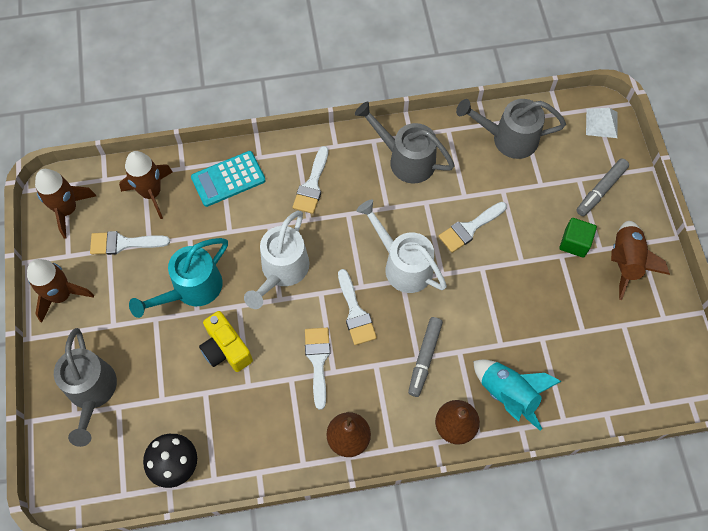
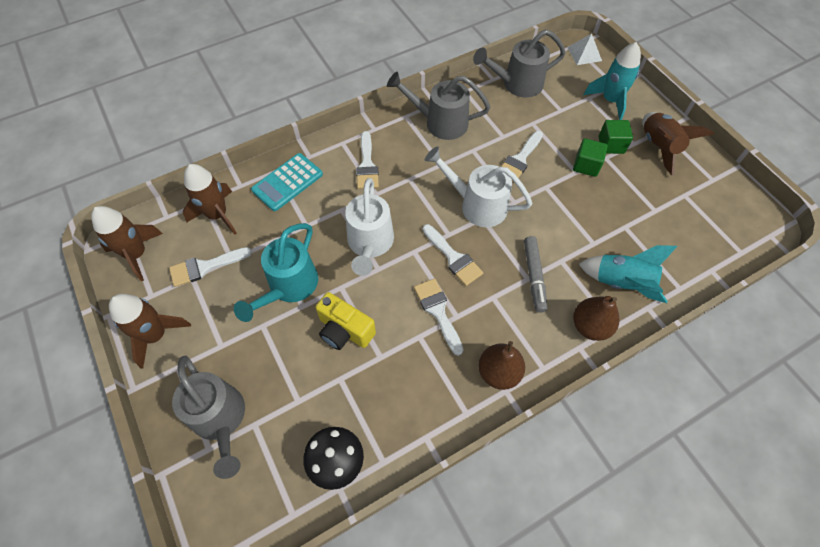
camera: 20 degrees left, 5 degrees down
(536, 258) = (586, 165): none -> green cube
(601, 190) = (610, 100): grey marker -> turquoise rocket

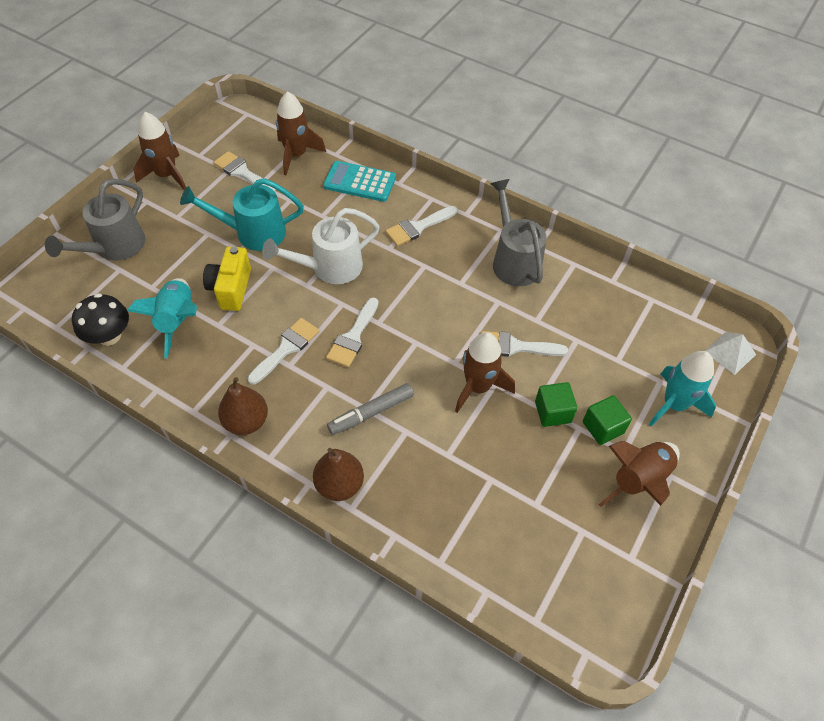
camera: 60 degrees right, 5 degrees down
(137, 254) = (231, 128): brown rocket -> brown rocket (478, 387)
(476, 205) = (429, 331): white watering can -> none
(516, 84) = (622, 305): grey watering can -> none
(622, 283) = (411, 499): turquoise rocket -> turquoise rocket (177, 321)

